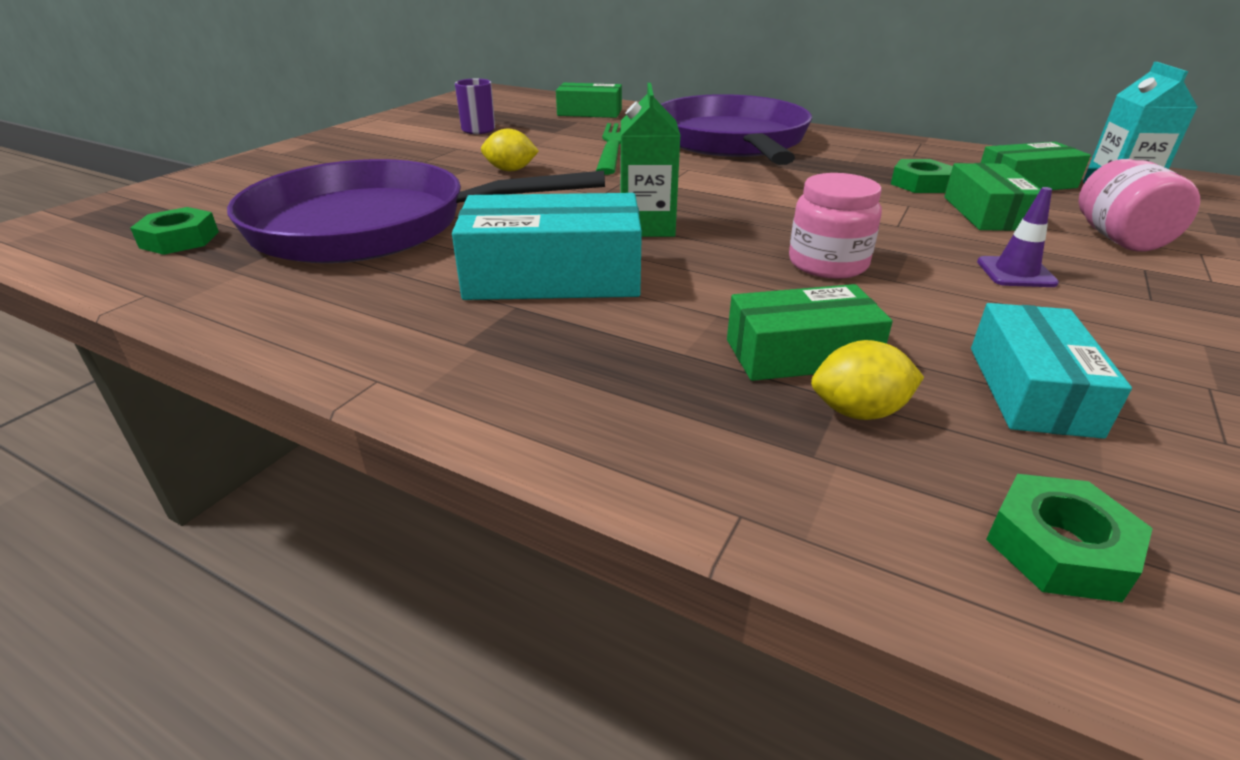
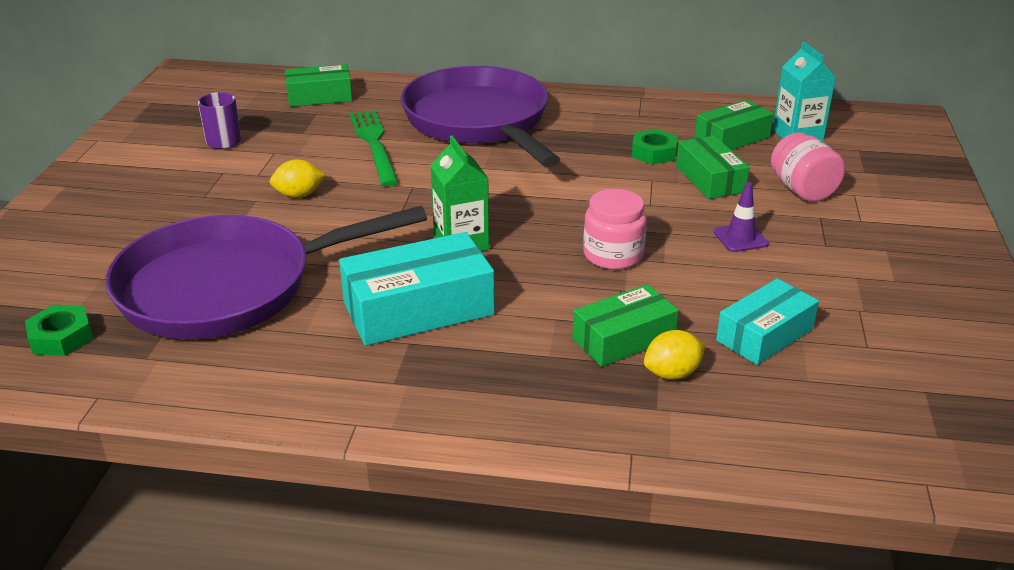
camera: 20 degrees left, 0 degrees up
(1031, 390) = (765, 335): turquoise box -> turquoise box turned 60 degrees clockwise
(1058, 548) = (791, 429): green nut -> none

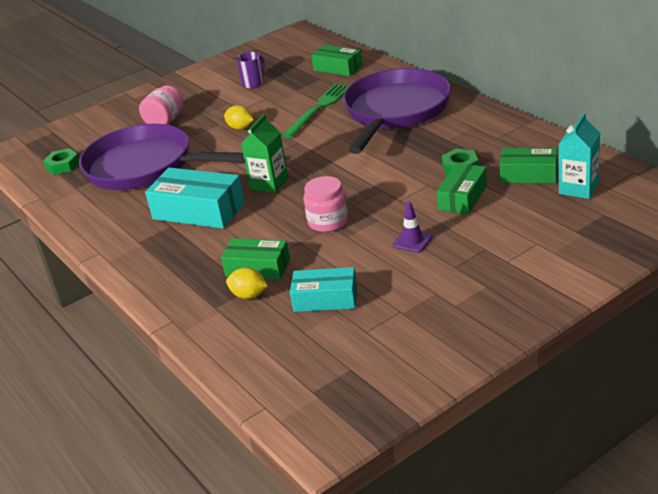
camera: 50 degrees right, 0 degrees up
(802, 190) = (507, 227): pink jar -> pink jar (165, 122)

